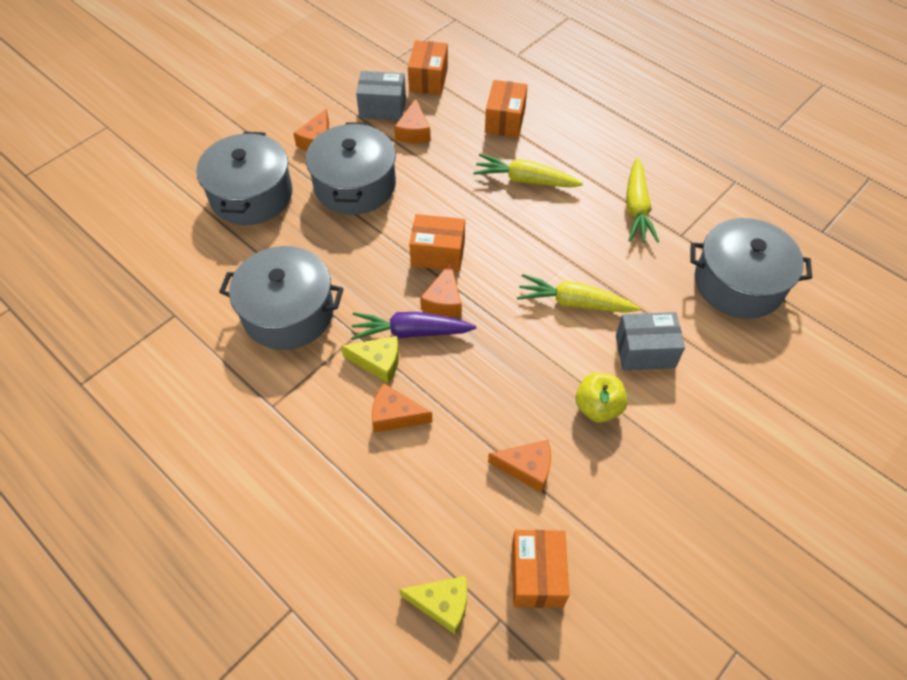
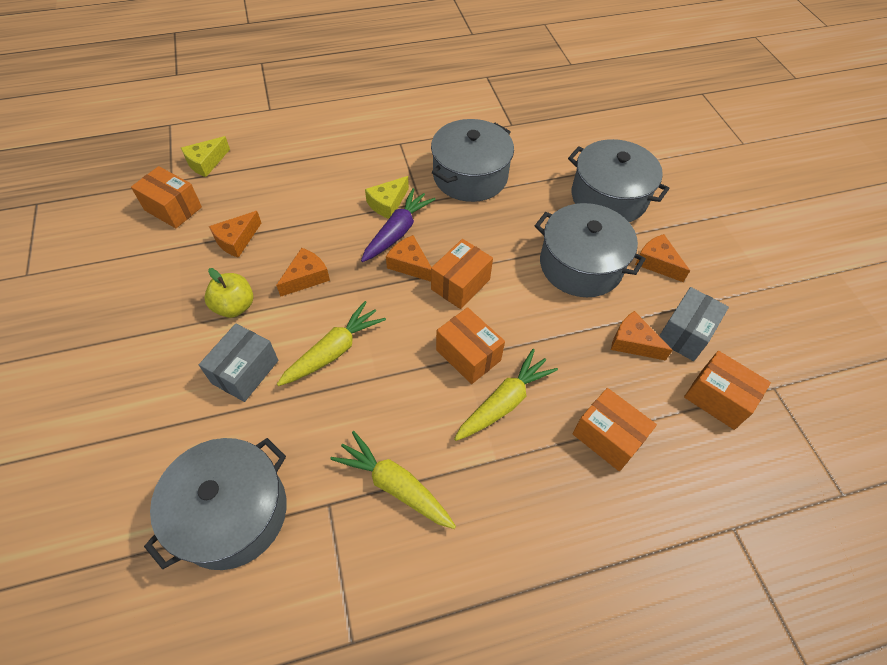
camera: 120 degrees right, 0 degrees up
(395, 415) = (339, 194): orange cheese -> orange cheese (306, 277)
(503, 217) = (468, 355): none -> orange box

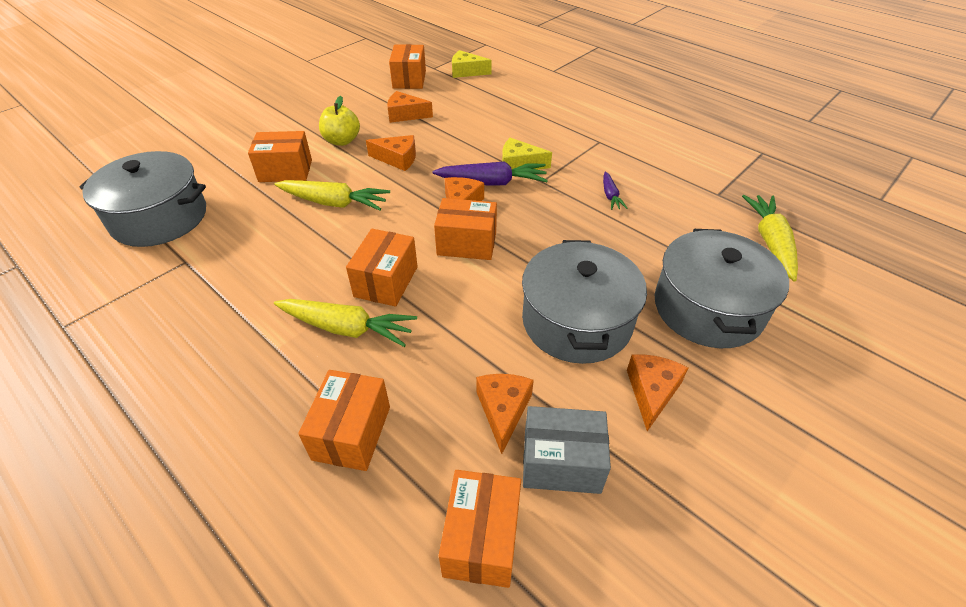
camera: 60 degrees right, 10 degrees down
(245, 372) = (285, 171): grey box -> orange box
(394, 485) = (218, 291): yellow carrot -> yellow carrot (770, 242)
(470, 176) = (610, 196): grey pot -> purple carrot

